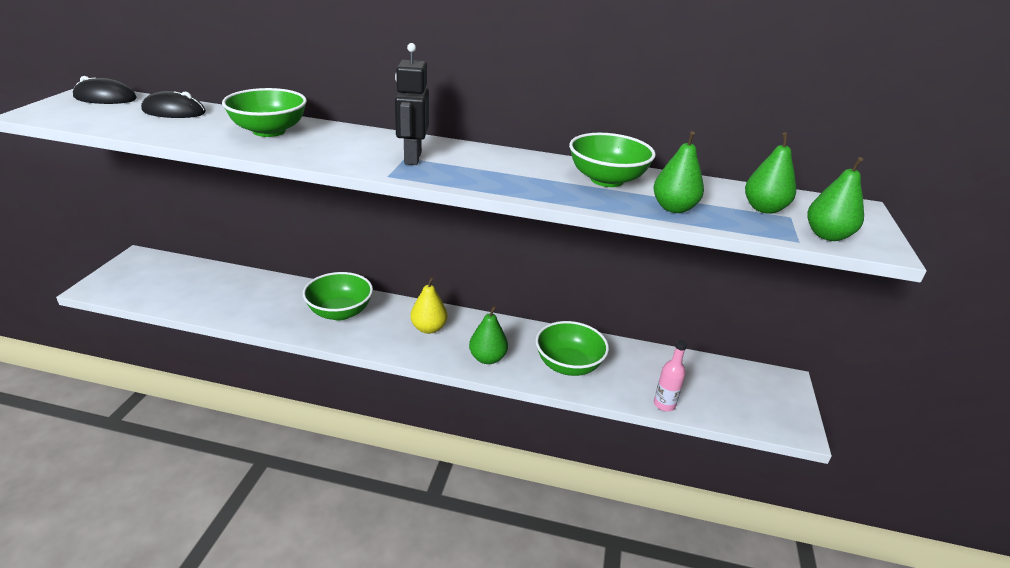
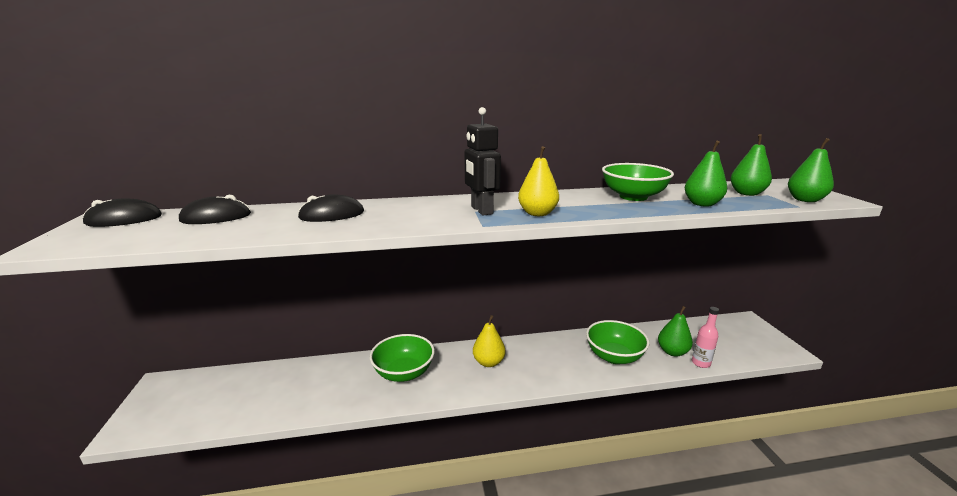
camera: 20 degrees left, 10 degrees down
(269, 131) = (332, 215): green bowl -> black mouse
(463, 175) = (537, 213): none -> yellow pear
(487, 358) = (554, 371): green pear -> green pear (672, 352)

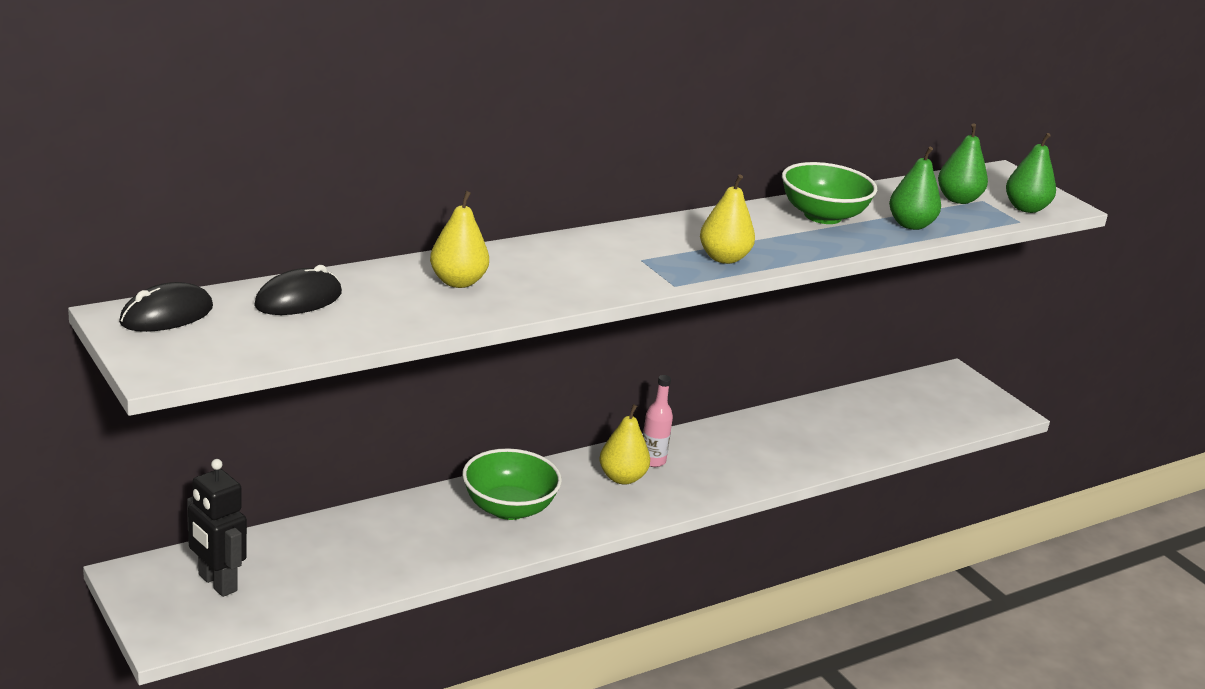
camera: 25 degrees left, 5 degrees up
(332, 215) = (458, 282): black mouse -> yellow pear
(481, 210) = (648, 258): black robot -> black robot (217, 583)
(614, 356) = (791, 447): green bowl -> none
(672, 352) = (865, 431): green pear -> none
(701, 363) = (904, 442): pink bottle -> pink bottle (652, 461)

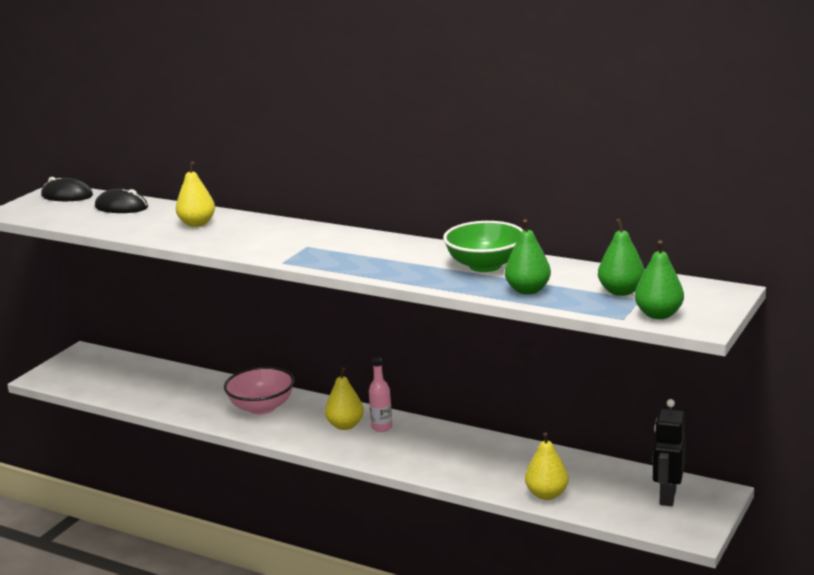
camera: 65 degrees right, 5 degrees down
(217, 583) = (96, 370): black robot -> black robot (667, 496)
(509, 508) = (261, 407): green bowl -> pink bowl
(724, 258) = (349, 261): yellow pear -> yellow pear (546, 494)

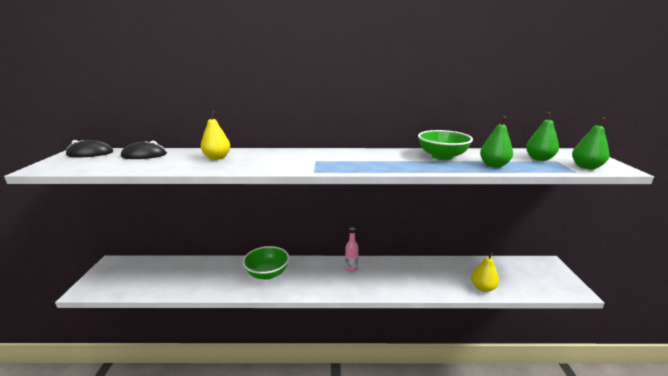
camera: 30 degrees left, 0 degrees up
(261, 407) = (267, 273): pink bowl -> green bowl
(345, 425) = (329, 273): yellow pear -> none
(667, 496) = (534, 271): black robot -> none

